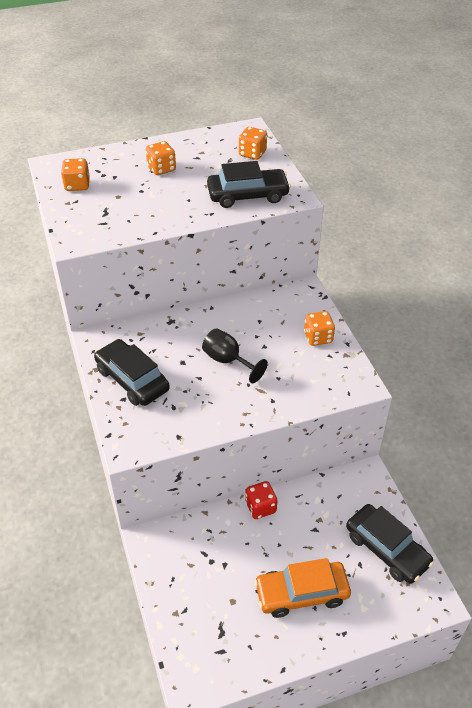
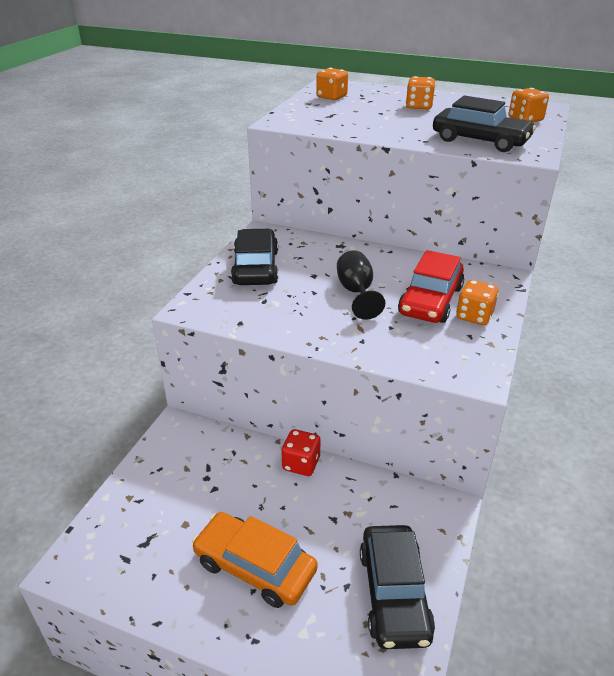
camera: 40 degrees right, 10 degrees down
(281, 339) = (430, 300): none -> red car

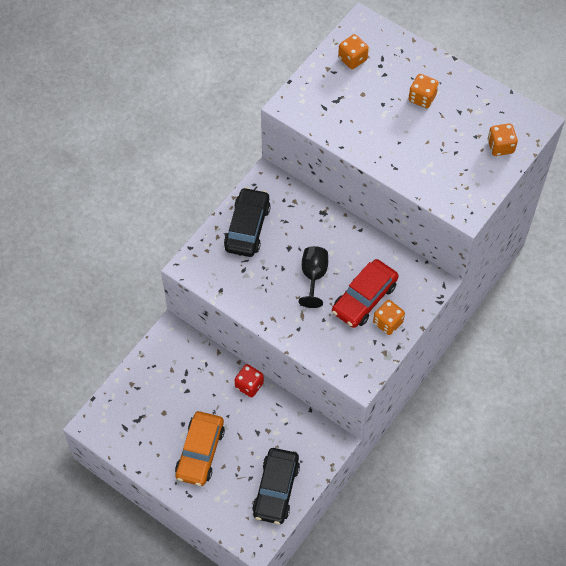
camera: 15 degrees right, 25 degrees up
(255, 566) = (200, 452): orange car -> orange car turned 120 degrees counterclockwise
(480, 140) = (439, 178): black car -> none

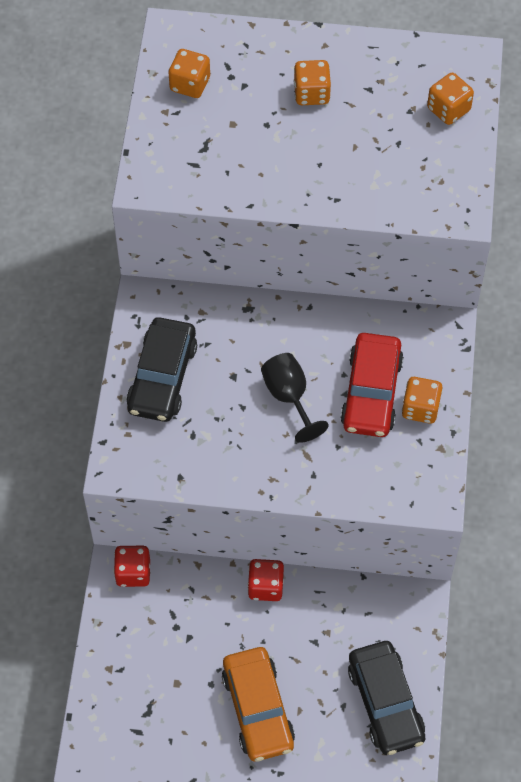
camera: 30 degrees left, 0 degrees up
(179, 337) = (133, 572): none -> red dice
(247, 227) = (162, 377): black car -> black car turned 150 degrees counterclockwise

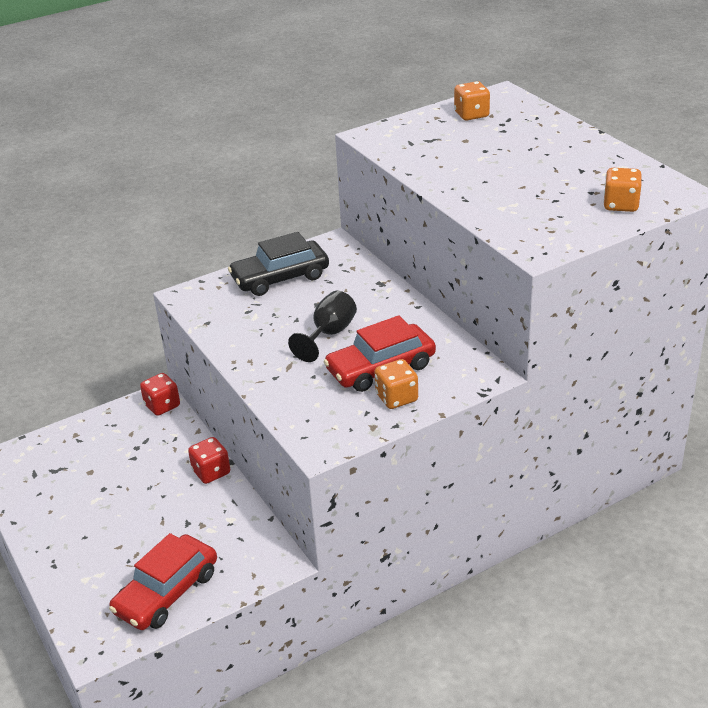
camera: 55 degrees right, 25 degrees down
(258, 709) = (101, 523): orange car -> none
(311, 93) = (538, 153): orange dice -> none
(385, 702) = (166, 592): black car -> red car

